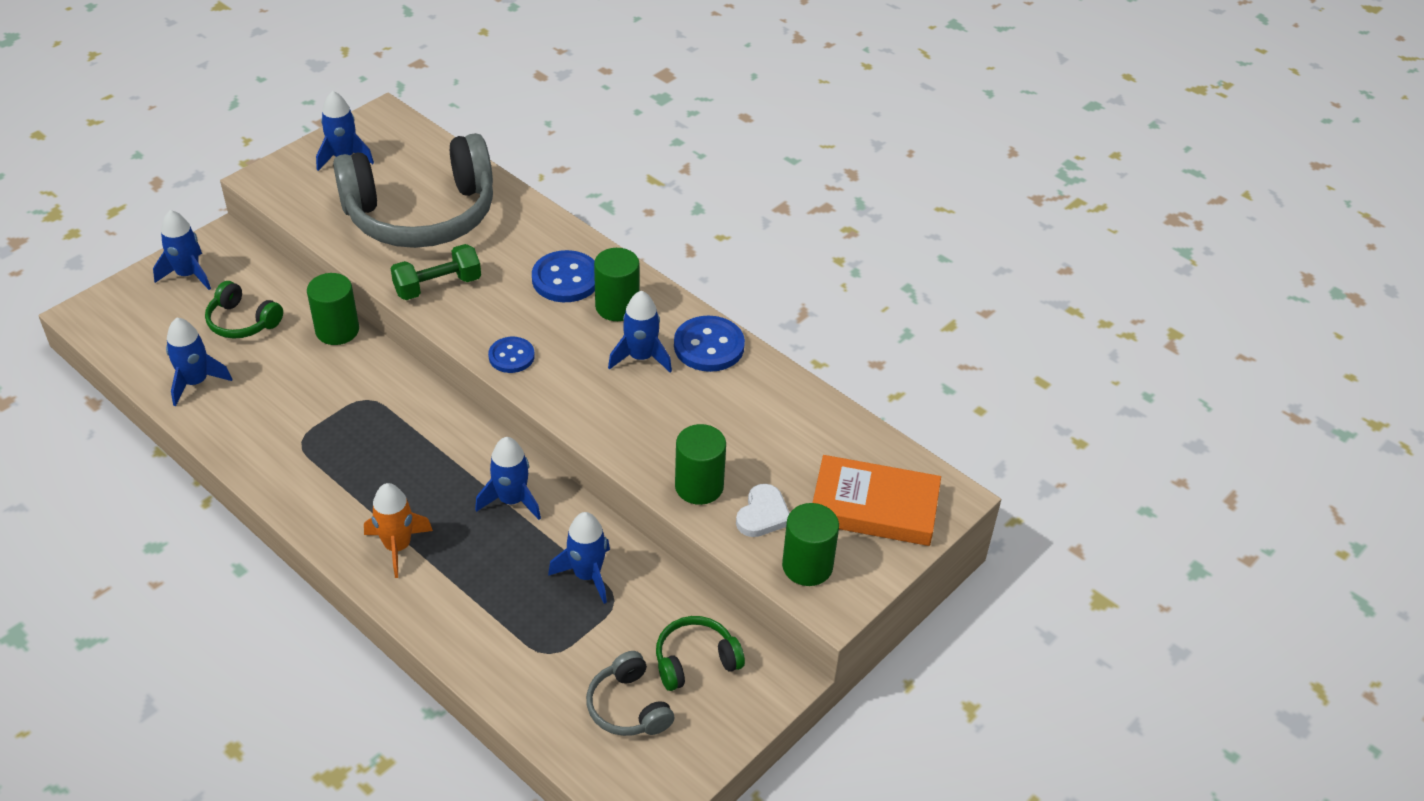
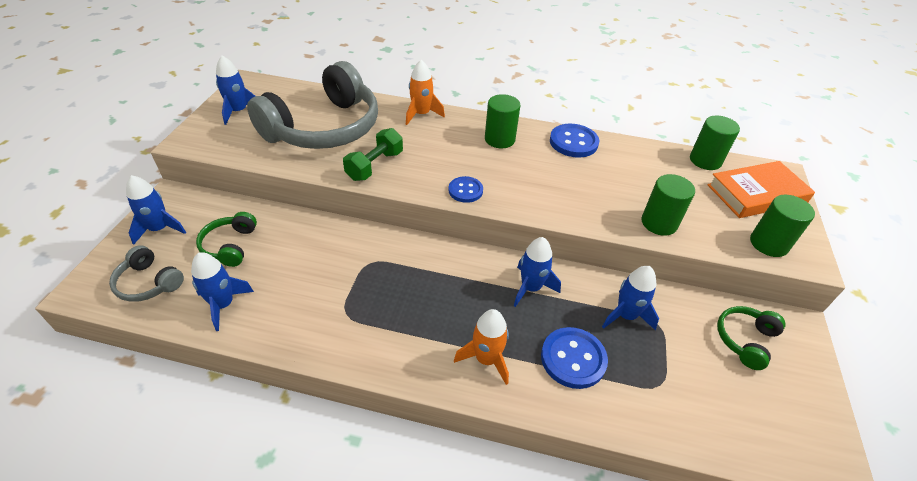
camera: 30 degrees left, 0 degrees up
(242, 321) = (230, 246): green headphones -> green headphones turned 90 degrees clockwise
(337, 330) = (309, 225): green cylinder -> green cylinder (705, 160)
(553, 236) = (421, 114): none -> orange rocket
(566, 279) = (453, 134): blue button -> blue button (573, 359)
(628, 707) = (746, 396): grey headphones -> grey headphones (149, 283)
(641, 357) = (543, 162): blue rocket -> none
(763, 514) = (710, 224): white heart -> none

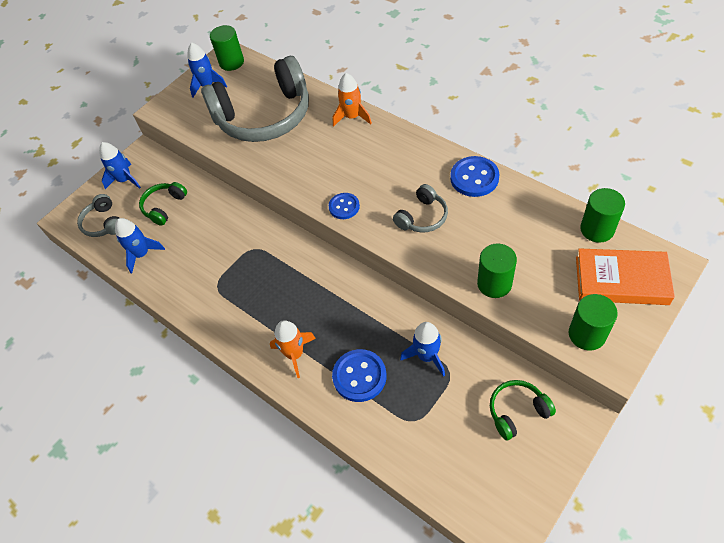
camera: 35 degrees right, 10 degrees up
(375, 166) = (285, 164): green dumbbell -> none
(499, 139) = (406, 159): green cylinder -> green cylinder (231, 62)
(531, 288) = (363, 307): blue rocket -> none
(550, 183) = (422, 217): none -> grey headphones

